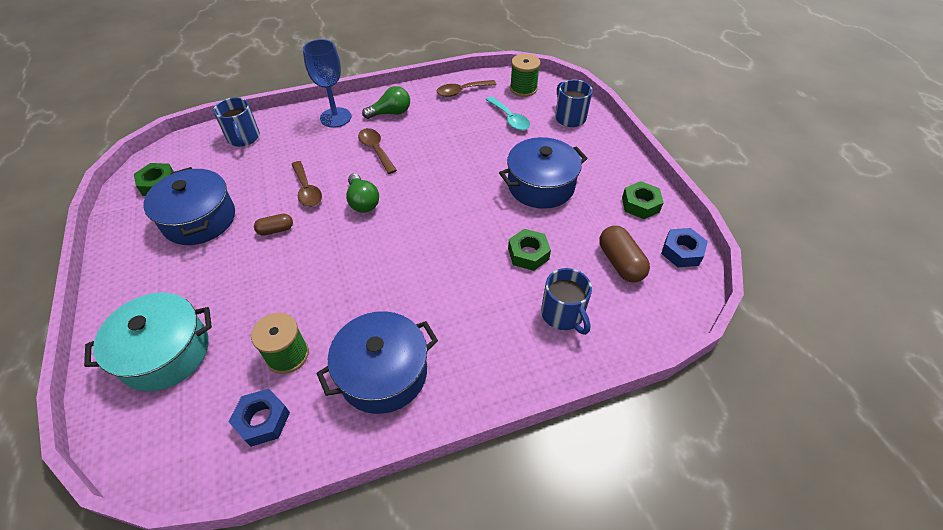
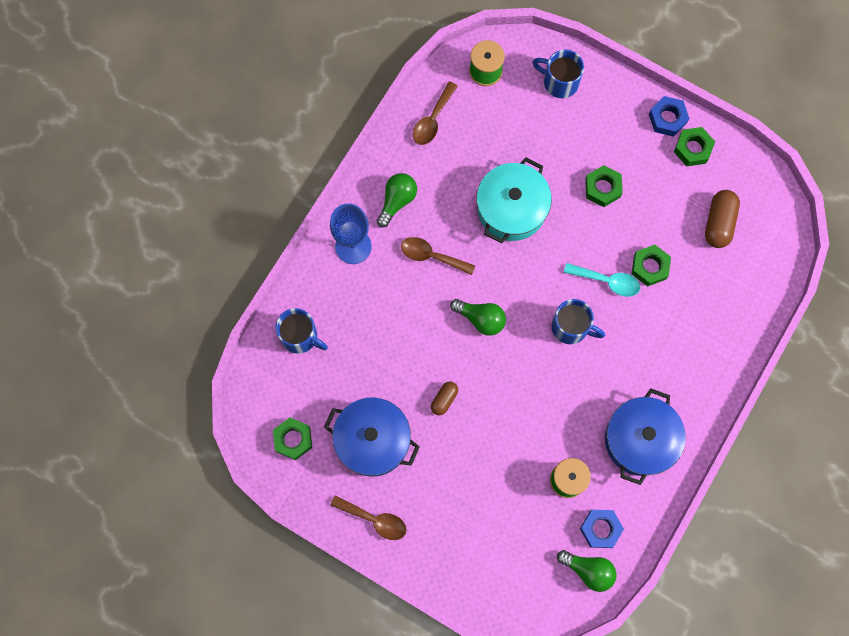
camera: 40 degrees left, 25 degrees up
(165, 353) = (487, 546): turquoise pot -> turquoise pot (511, 208)
(208, 449) = (588, 570): none -> green light bulb
(307, 190) = (423, 344): brown spoon -> brown spoon (374, 519)
(509, 119) = (509, 124): turquoise spoon -> turquoise spoon (607, 281)
(540, 185) = (602, 188): blue pot -> green nut
(563, 314) = (714, 301): blue mug -> blue mug (571, 327)
(620, 263) = (719, 223): brown capsule -> brown capsule turned 75 degrees clockwise
(681, 252) = (753, 177): blue nut -> blue nut (667, 118)

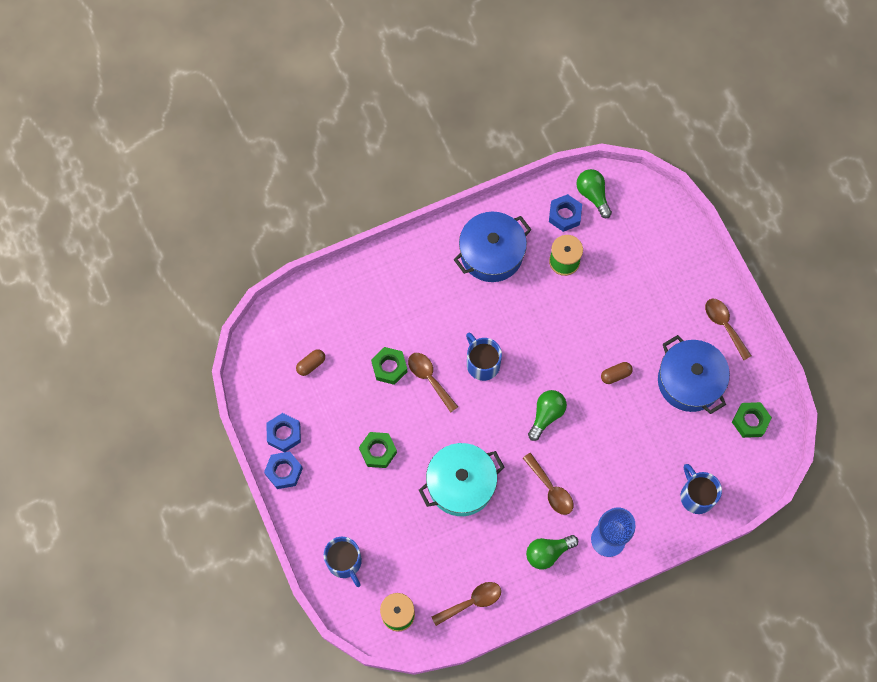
camera: 145 degrees left, 5 degrees down
(481, 319) = (546, 415): green light bulb -> green light bulb turned 60 degrees clockwise
(607, 281) = (429, 378): turquoise spoon -> brown spoon
(692, 149) = (284, 434): green nut -> blue nut
(719, 223) = (311, 364): brown capsule -> brown capsule, size x0.60

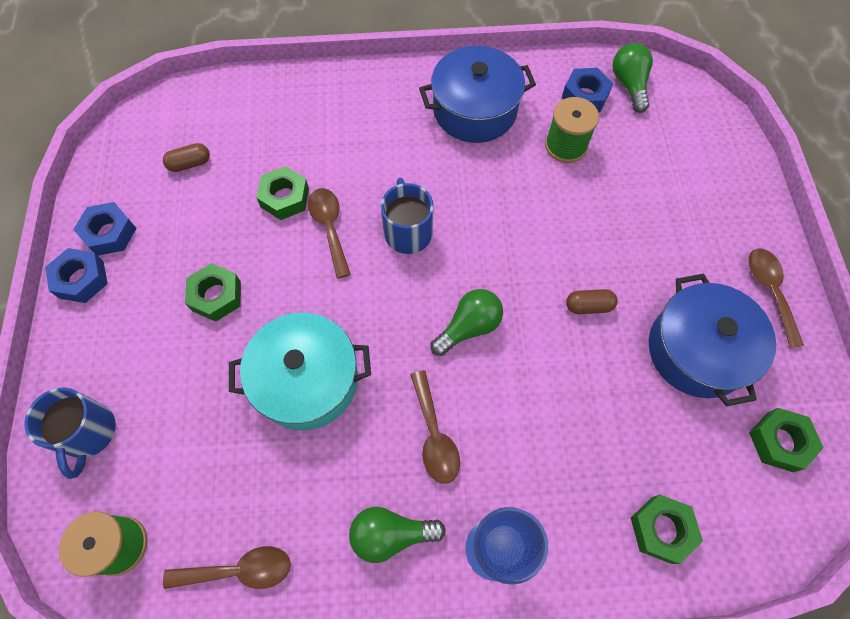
camera: 20 degrees right, 5 degrees down
(696, 495) = (661, 529): blue mug -> green nut

